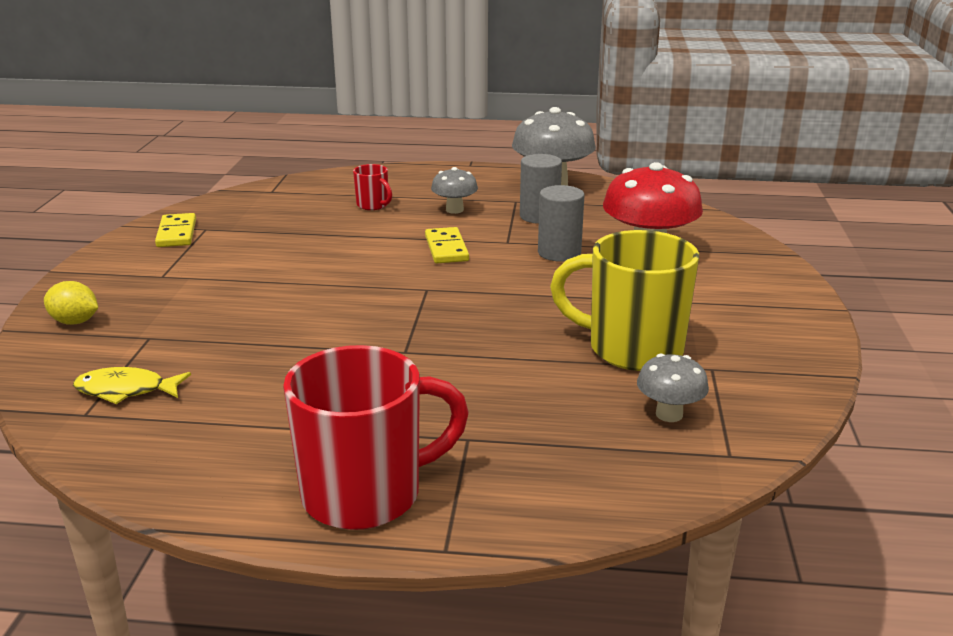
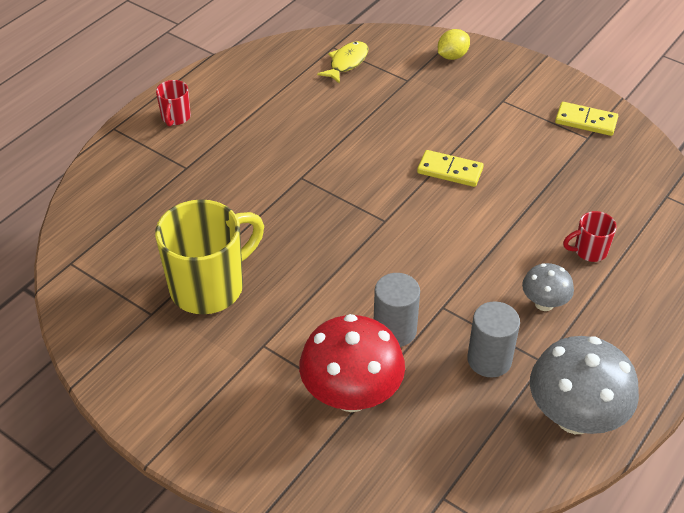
camera: 120 degrees right, 20 degrees up
(366, 494) = (175, 117): red mug -> red mug, size x0.46
(446, 248) = (453, 261): yellow domino -> yellow domino (449, 171)
(669, 414) = (127, 260): grey mushroom -> none

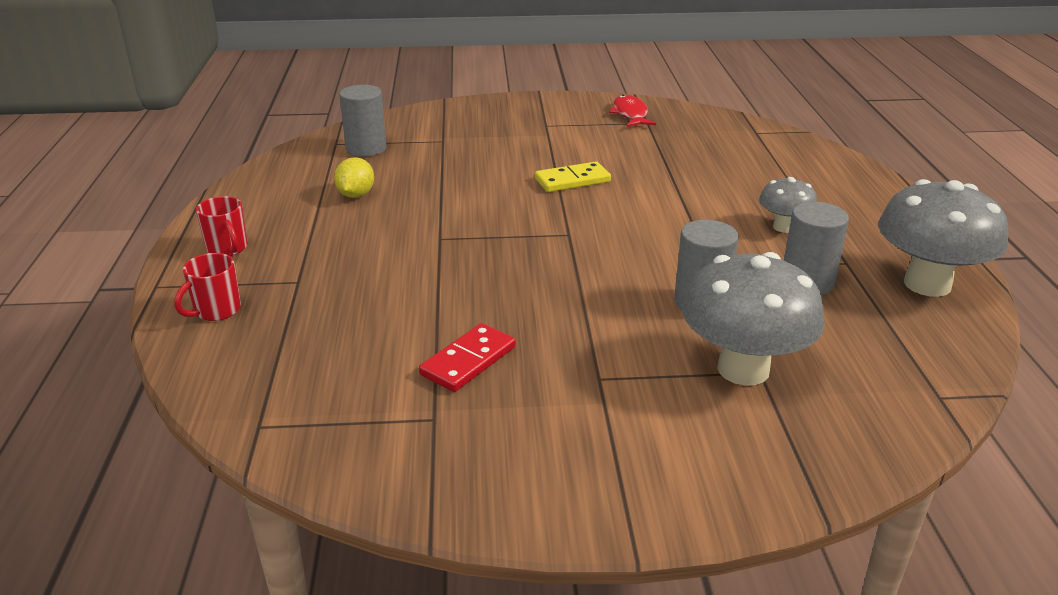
camera: 40 degrees left, 15 degrees down
(209, 286) = (468, 361): yellow mug -> red domino
(347, 63) = (366, 148): yellow fish -> grey cylinder
(351, 395) = (743, 369): red mushroom -> grey mushroom
(452, 56) = (460, 114): yellow lemon -> yellow lemon (356, 195)
(586, 121) = (630, 114): yellow domino -> red fish
(589, 251) = (759, 183): red mug -> red mug (216, 311)

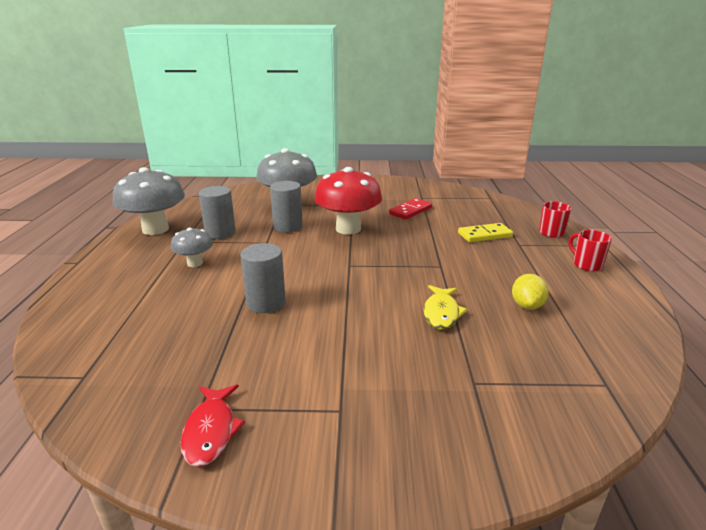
camera: 175 degrees left, 5 degrees down
(366, 148) = (560, 371): grey cylinder -> grey cylinder (266, 303)
(455, 184) = (441, 313): none -> yellow fish
(572, 180) = (332, 312): yellow domino -> yellow domino (484, 235)
(588, 302) = (348, 229): none -> red mushroom

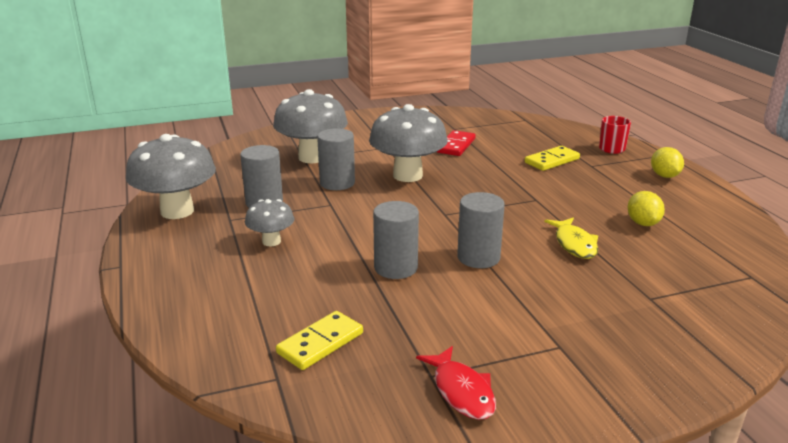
camera: 20 degrees left, 0 degrees up
(144, 354) = (320, 343): none -> yellow domino
(342, 308) = (478, 257): none -> grey cylinder
(348, 229) = (407, 175): red mushroom -> grey mushroom
(586, 265) = (664, 176): red mug -> yellow lemon

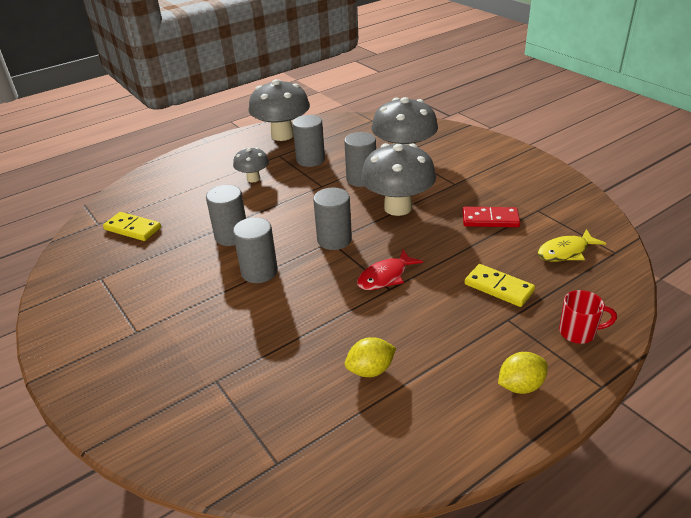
camera: 75 degrees right, 10 degrees up
(443, 212) = (334, 240): none -> grey cylinder
(461, 391) = (83, 293): red fish -> red fish (385, 276)
(574, 244) = (303, 324): yellow fish -> yellow fish (565, 252)

